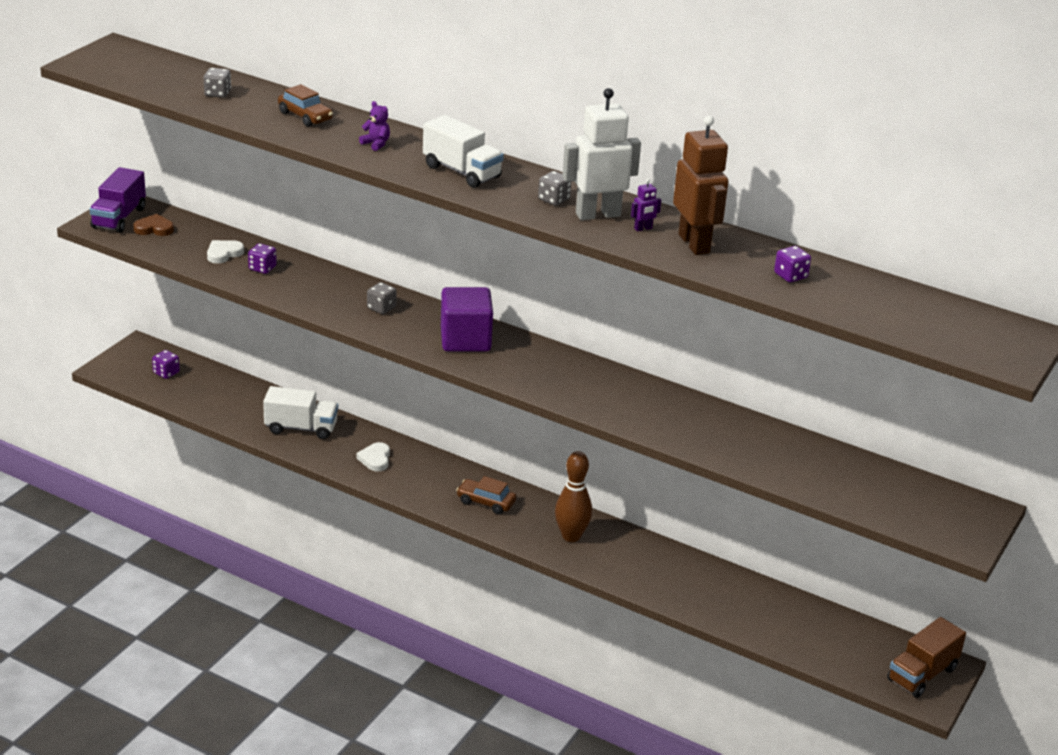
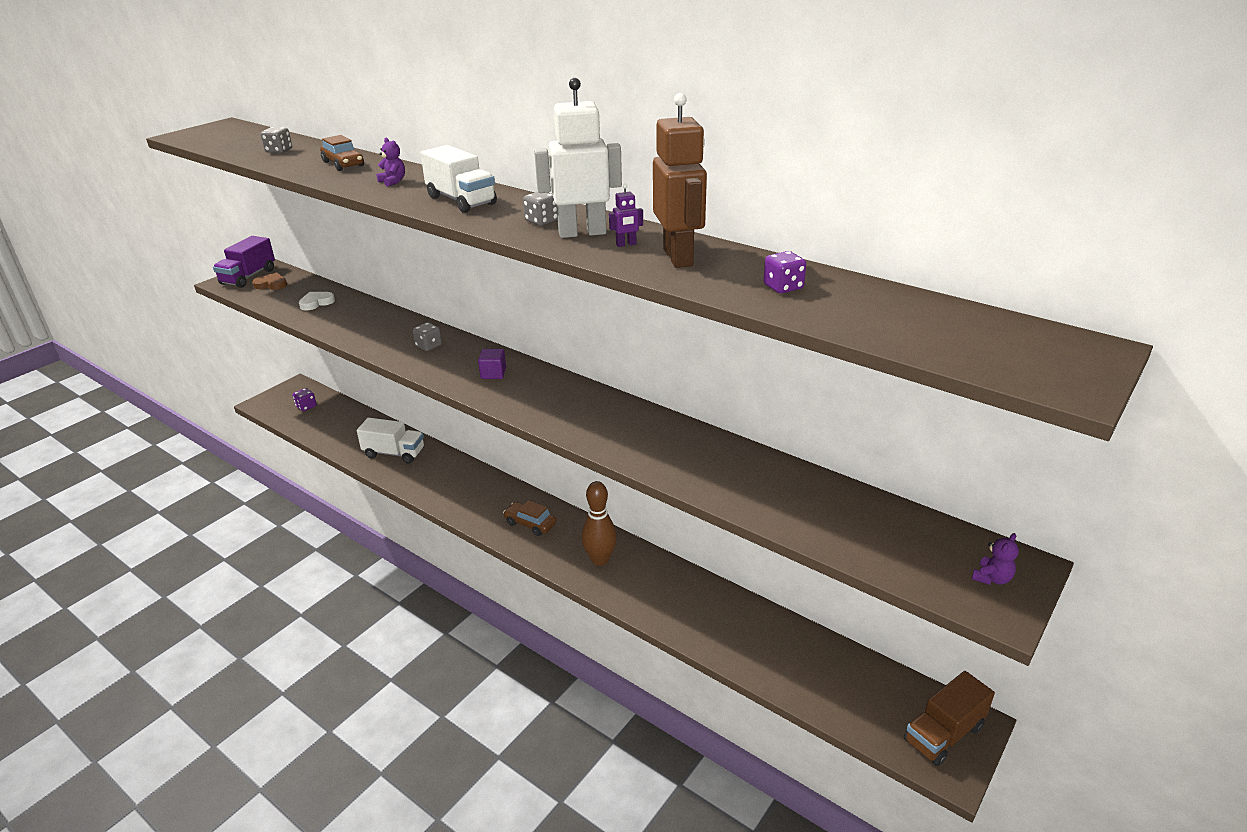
camera: 10 degrees right, 0 degrees up
(262, 268) = (342, 314): purple dice -> none
(375, 459) = (446, 481): white heart -> none
(465, 339) = (493, 373): purple cube -> purple cube, size x0.50
(960, 519) = (992, 578): none -> purple teddy bear

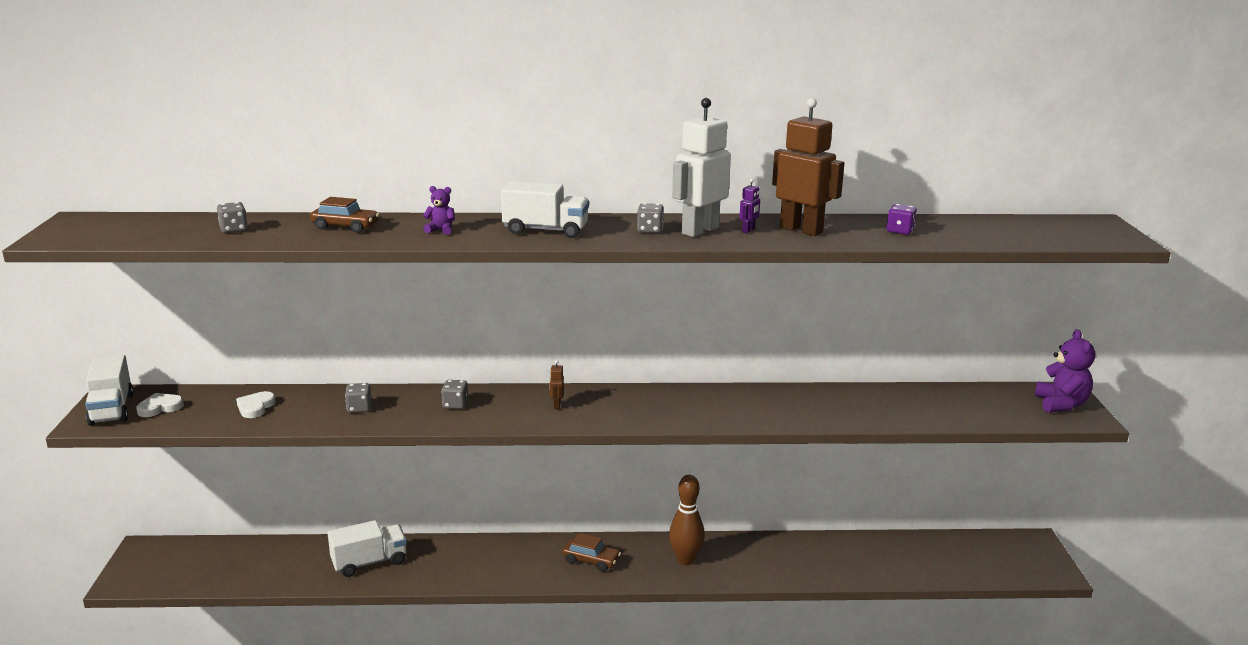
camera: 40 degrees left, 10 degrees down
(248, 277) = (111, 409): purple truck -> white truck
(271, 284) = (160, 407): brown heart -> white heart
(306, 406) = (190, 562): purple dice -> none
(369, 326) = (359, 408): none -> grey dice
(493, 373) = (556, 405): purple cube -> brown robot
(530, 524) = (591, 561): brown car -> brown car turned 150 degrees counterclockwise
(943, 734) = (1029, 555): brown truck -> none
(992, 578) = (1061, 404): purple teddy bear -> purple teddy bear, size x1.89

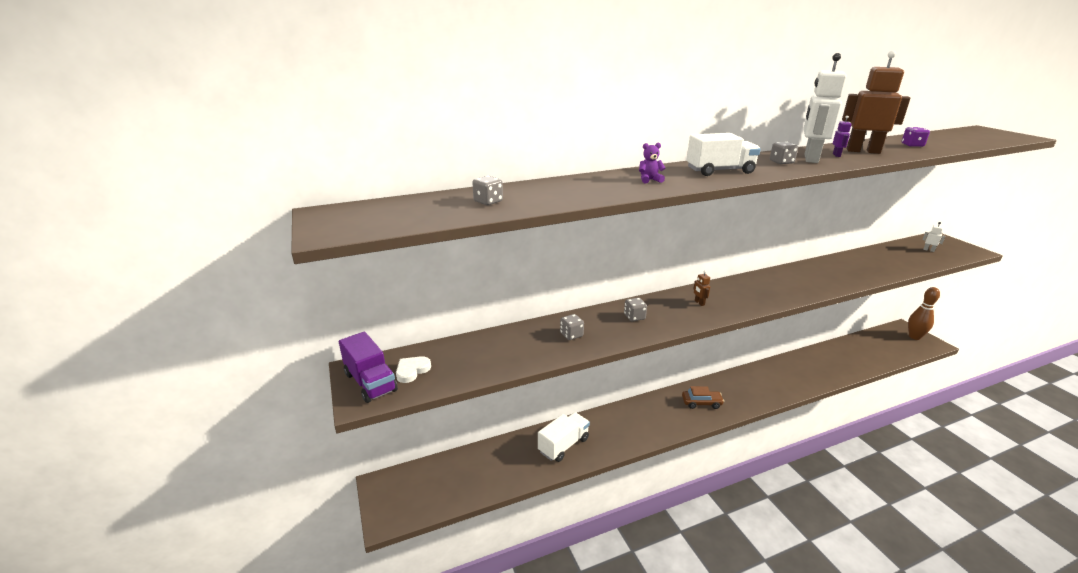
camera: 20 degrees left, 5 degrees up
(111, 409) = (370, 382): white truck -> purple truck
(255, 407) = (492, 352): white heart -> none
(345, 227) = (574, 187): brown car -> none
(685, 560) = (753, 387): brown bowling pin -> brown bowling pin (914, 337)
(1011, 404) = (928, 250): none -> white robot
(1061, 404) = (950, 245): purple teddy bear -> none

